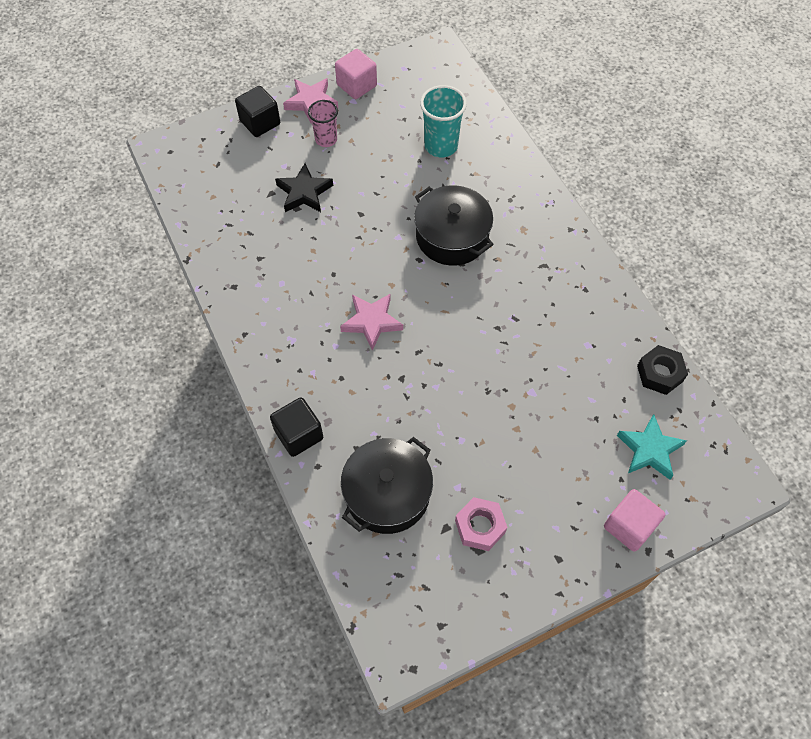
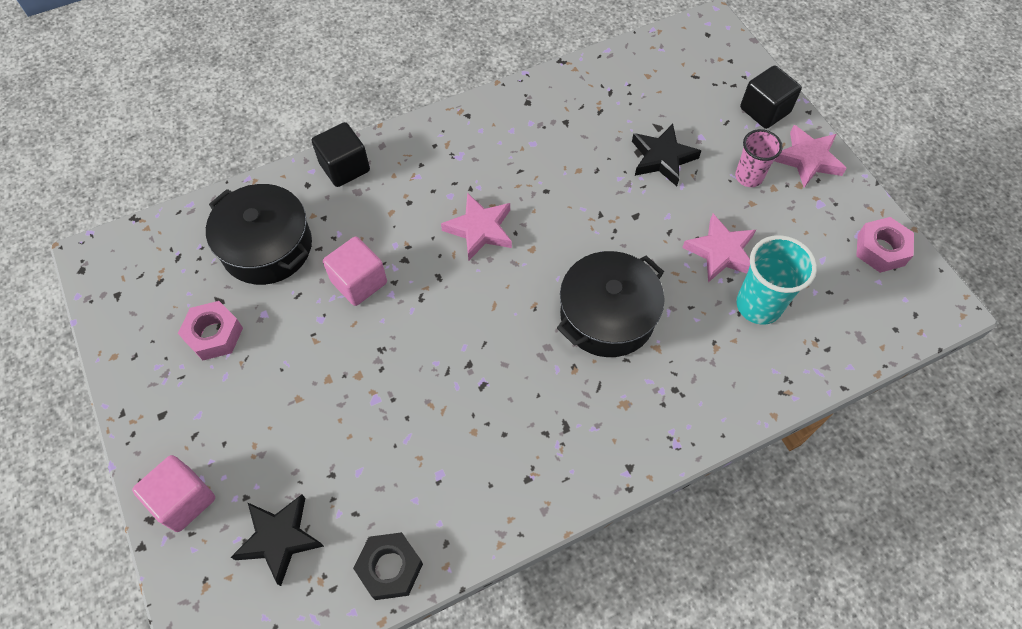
camera: 90 degrees right, 0 degrees up
(356, 85) = (848, 207): pink cube -> pink cube (359, 282)
(394, 73) = (880, 249): none -> pink nut
(395, 163) = (721, 252): none -> pink star
(649, 450) = (279, 538): turquoise star -> black star

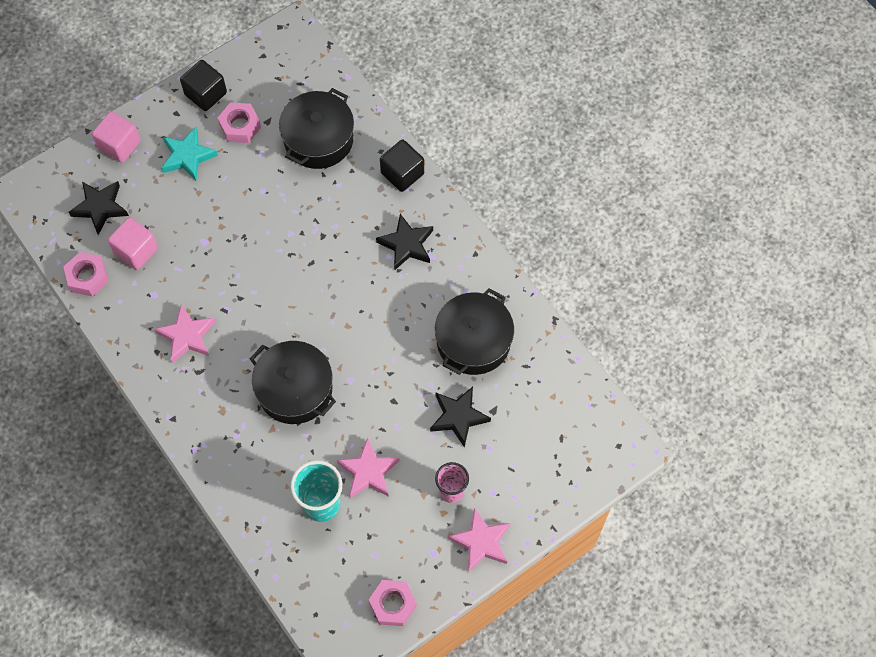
camera: 80 degrees right, 5 degrees up
(236, 407) = (187, 156): none -> turquoise star
(359, 282) = (298, 209): pink cube -> pink cube (136, 251)
(390, 568) = (87, 277): black nut -> pink nut
(439, 176) = (406, 244): none -> black star
(480, 229) = (359, 284): pink star -> pink star (187, 336)
(573, 132) = (473, 341): none -> black pot
(764, 110) = (532, 502): black cube -> black cube (206, 94)

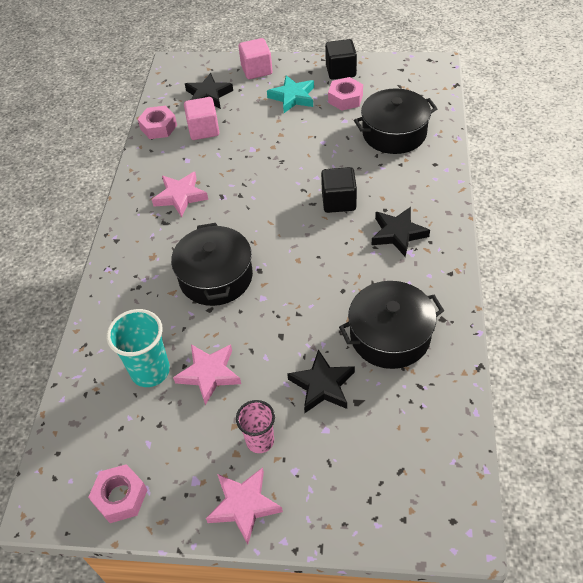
camera: 45 degrees right, 15 degrees down
(402, 173) = (439, 186): black cube -> black cube (338, 201)

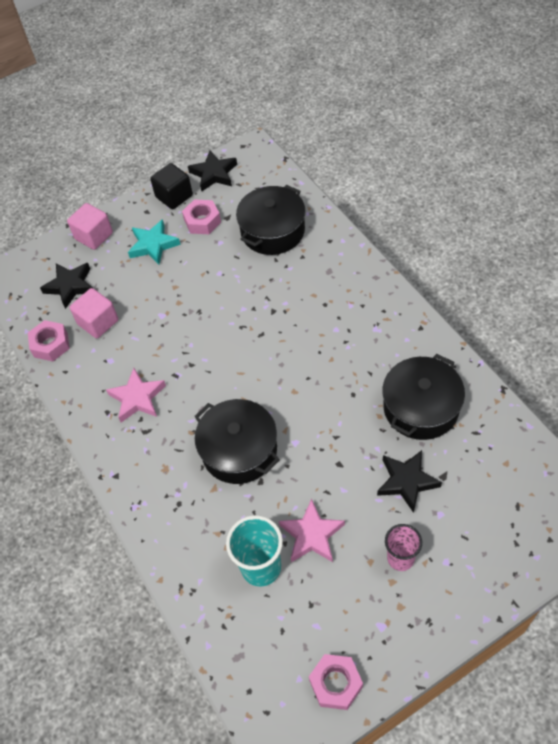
camera: 35 degrees left, 5 degrees up
(244, 505) = (434, 616): pink star -> none
(338, 201) = (281, 319): black cube -> none
(398, 234) = (353, 319): black star -> black star (214, 174)

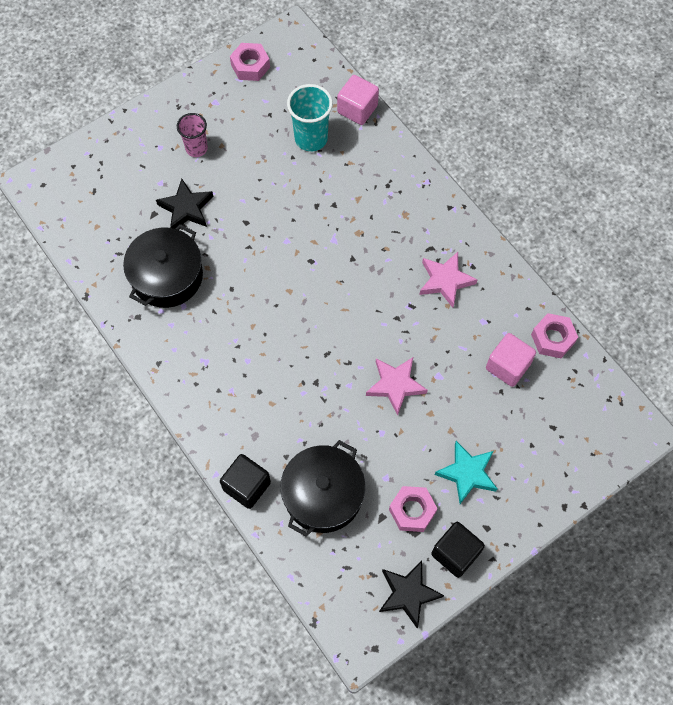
camera: 170 degrees right, 10 degrees up
(70, 286) = (553, 413): black star -> none
(94, 236) = (544, 487): pink cube -> pink cube (357, 109)
(239, 450) = (338, 232): black pot -> none
(311, 535) = (270, 163): pink star -> pink star (395, 385)
(335, 236) = (247, 486): none -> black cube

